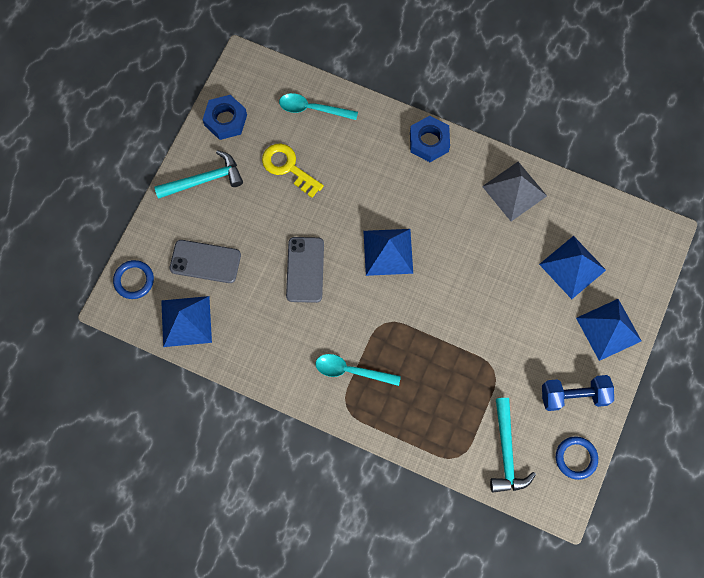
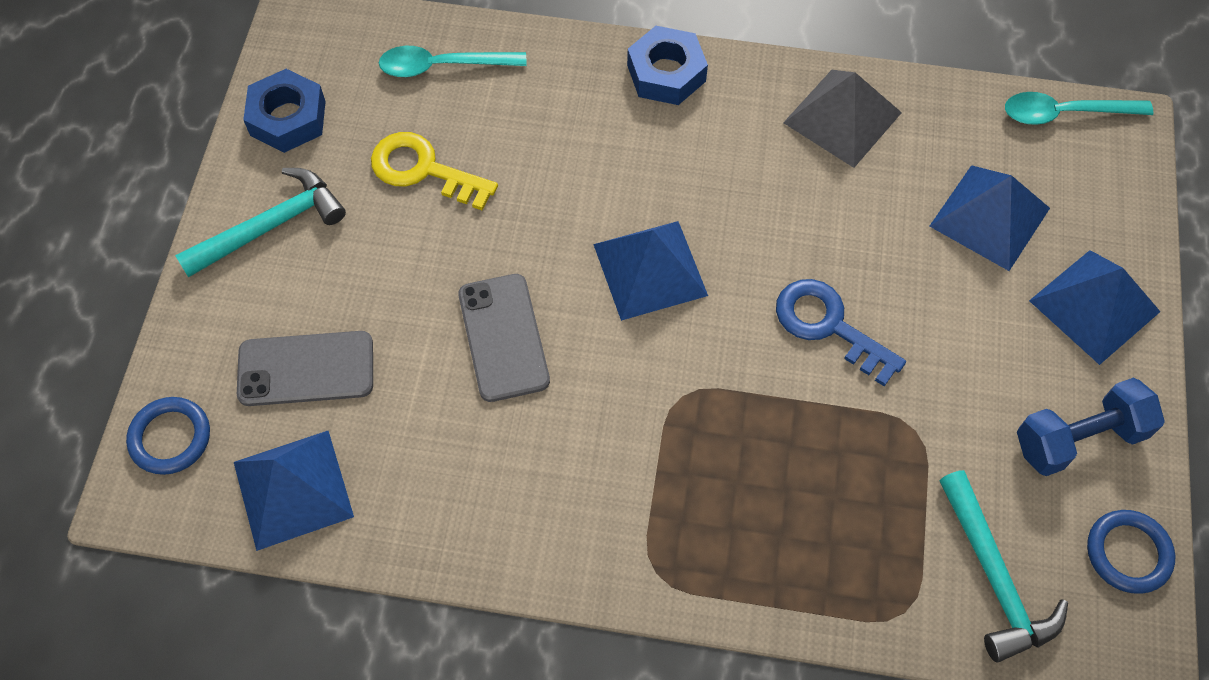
camera: 15 degrees left, 10 degrees down
(351, 371) = (645, 500): turquoise spoon -> turquoise spoon (1064, 113)
(469, 305) = (829, 325): none -> blue key

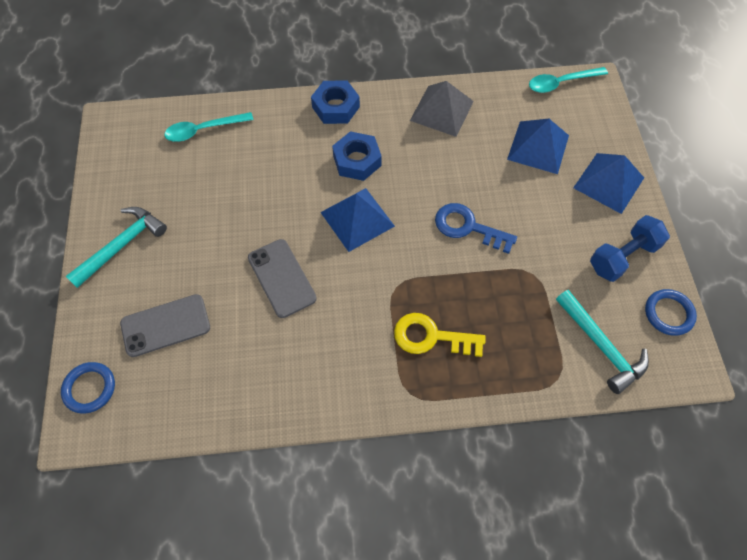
camera: 15 degrees left, 0 degrees up
(288, 118) = (116, 180): blue nut -> blue nut (357, 160)
(293, 489) = (176, 400): blue pyramid -> none
(423, 169) = (208, 192): yellow key -> yellow key (431, 336)

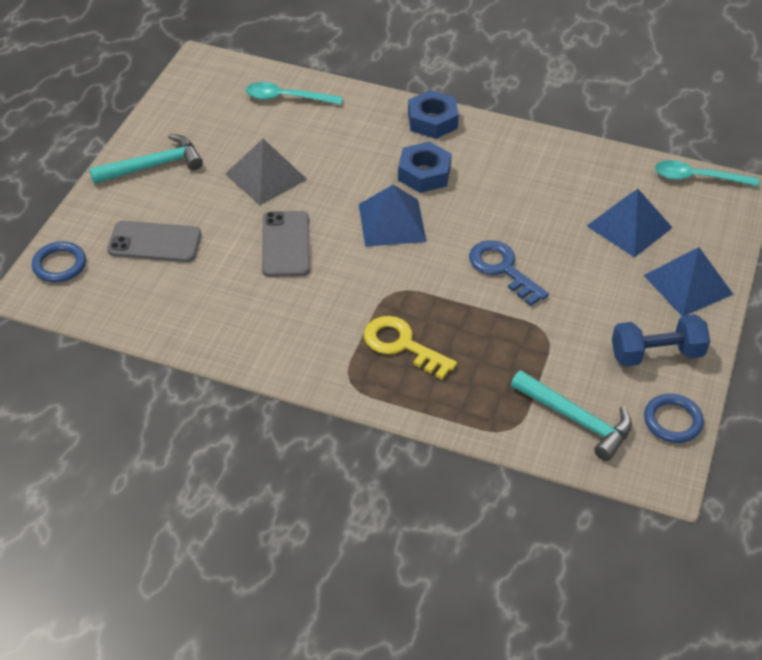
camera: 25 degrees right, 15 degrees down
(442, 110) = (544, 160): grey pyramid -> grey pyramid (266, 176)
(601, 346) = (576, 419): turquoise hammer -> turquoise hammer turned 45 degrees counterclockwise

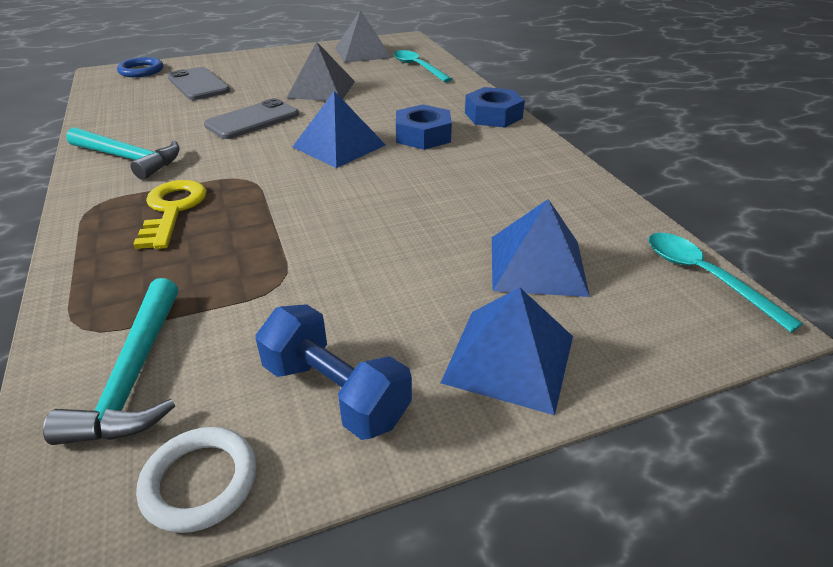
camera: 50 degrees right, 10 degrees down
(153, 166) = (279, 60): turquoise hammer -> turquoise hammer (129, 158)
(204, 106) = (363, 52): none -> grey pyramid
(503, 269) = (351, 217): blue key -> none
(672, 421) = (200, 482): blue ring -> white ring

